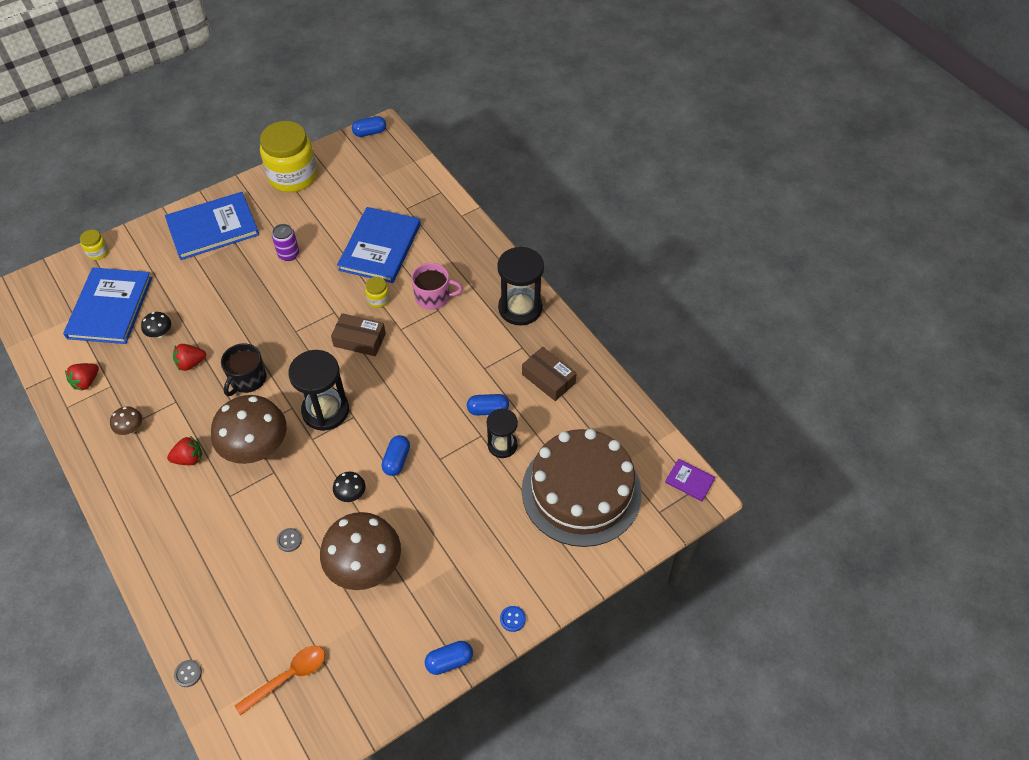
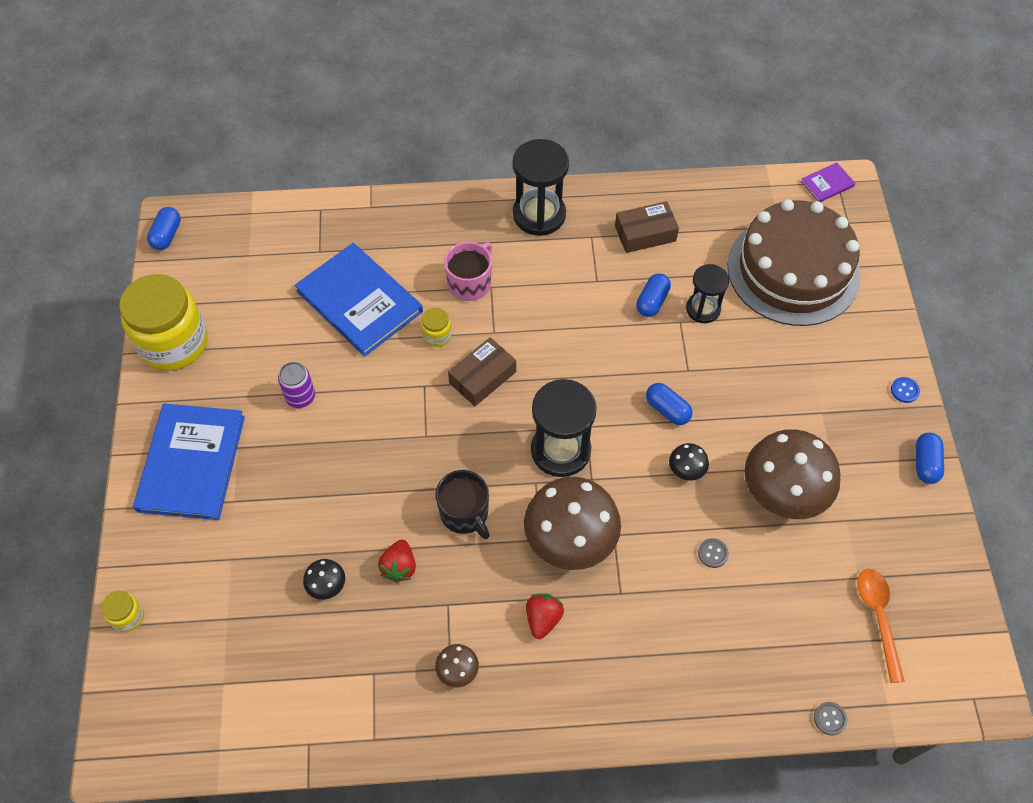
camera: 60 degrees left, 5 degrees up
(86, 382) = (348, 702): red strawberry -> none
(110, 307) = (240, 632): blue book -> none

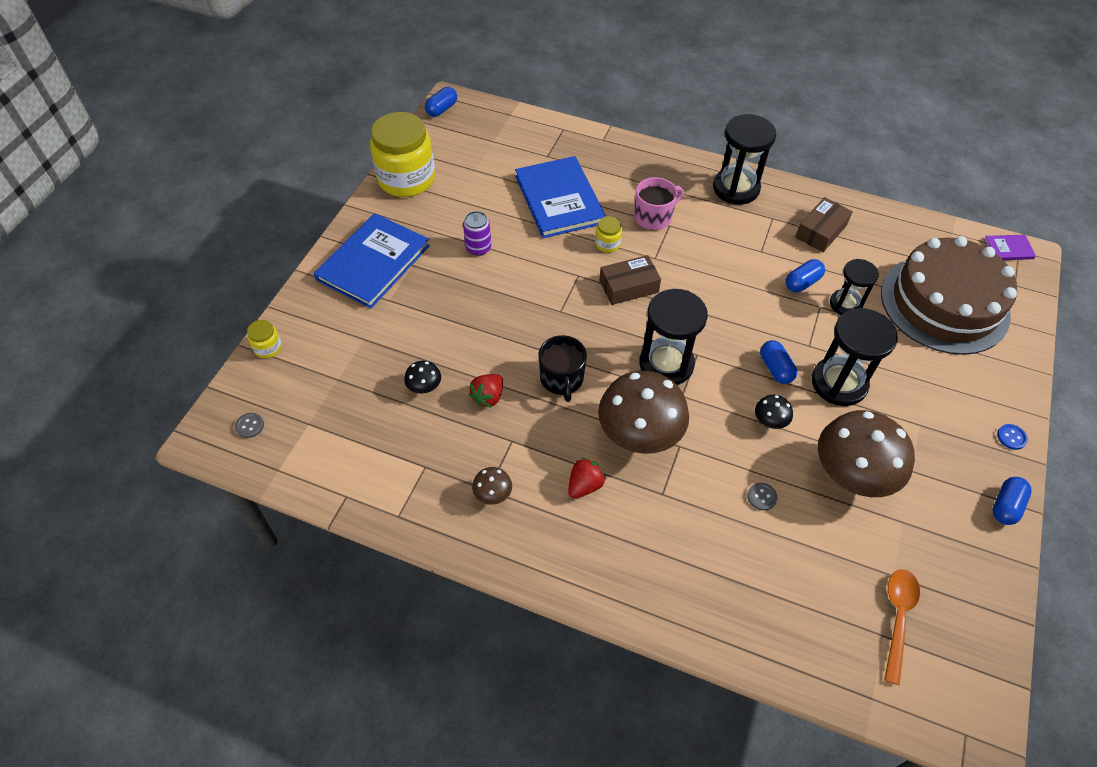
camera: 25 degrees right, 5 degrees down
(645, 233) = (821, 231): brown box -> brown box turned 60 degrees counterclockwise
(732, 400) = (839, 383): none -> black hourglass
(830, 719) = (808, 685): grey button -> grey button (250, 426)

